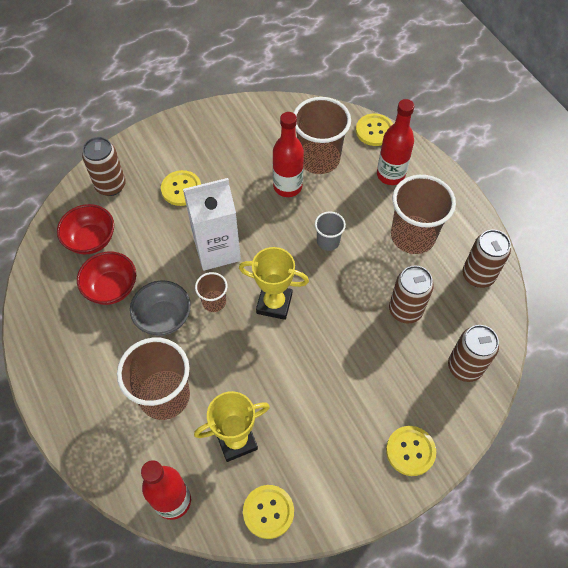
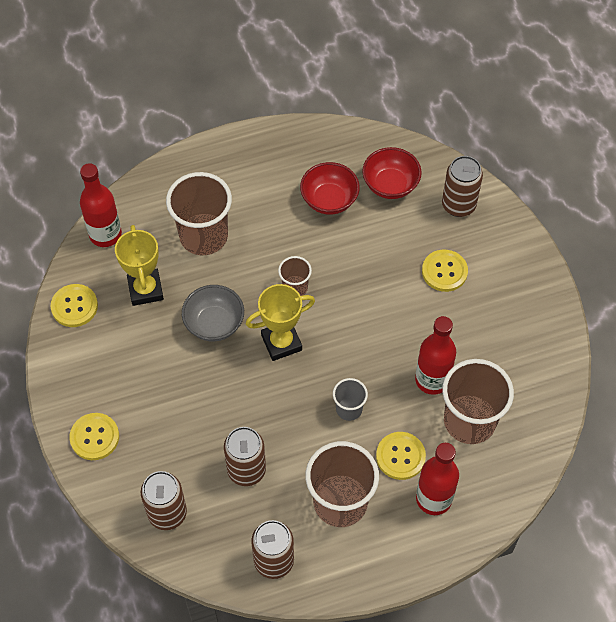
camera: 100 degrees right, 0 degrees up
(164, 317) = (286, 242): grey bowl -> grey bowl (214, 323)
(217, 250) = (358, 297): white carton -> none
(274, 303) = (281, 342): yellow trophy -> yellow trophy turned 45 degrees clockwise
(374, 131) = (507, 496): yellow button -> yellow button (400, 456)

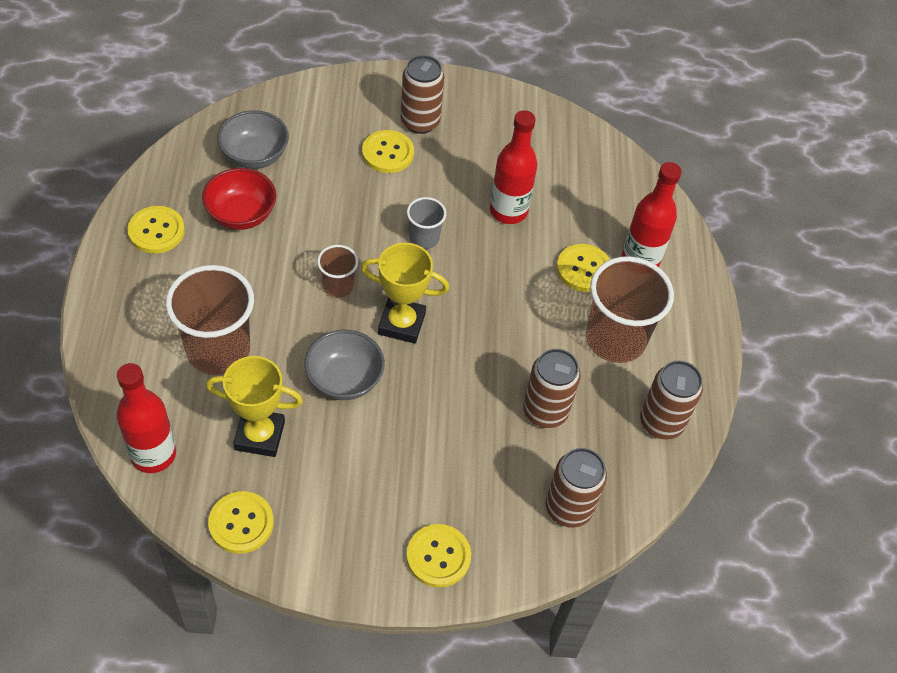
camera: 75 degrees left, 5 degrees down
(281, 342) = (401, 323): yellow trophy -> yellow trophy turned 75 degrees counterclockwise
(287, 155) = (156, 231): none -> yellow button
(349, 409) = (511, 292): grey cup -> grey cup (424, 238)
(390, 185) = (255, 155): red bowl -> grey bowl
(458, 205) = (314, 111): brown can -> brown can (420, 122)
(469, 421) = (567, 199): brown cup -> none

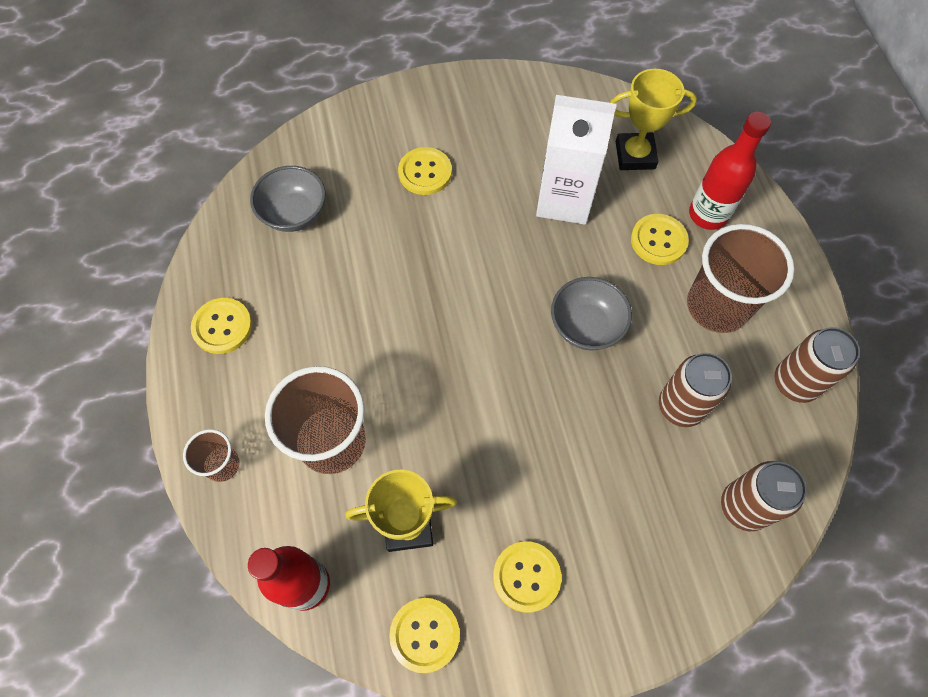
camera: 10 degrees left, 10 degrees up
(241, 214) = (303, 282): red bowl -> none
(338, 286) = (428, 332): brown cup -> brown cup (222, 465)
(344, 379) = (471, 434): grey bowl -> grey bowl (586, 326)
(401, 323) = (505, 354): yellow trophy -> yellow trophy (635, 155)
(420, 122) = (444, 130): brown can -> none
(424, 238) = (494, 254): grey cup -> none
(438, 556) = (637, 605): yellow button -> yellow button (526, 577)
(508, 211) = (564, 200): red bottle -> white carton

